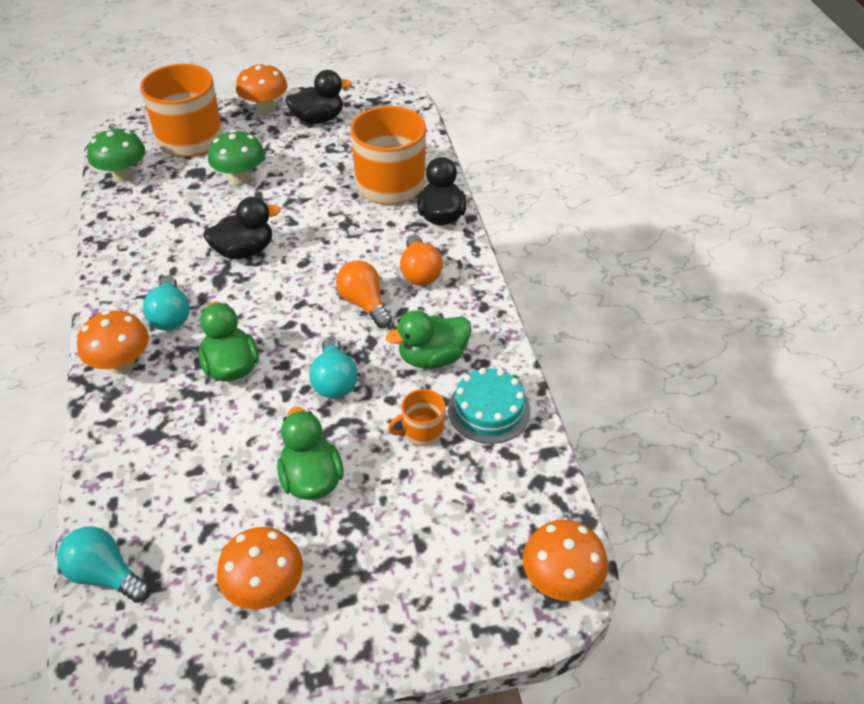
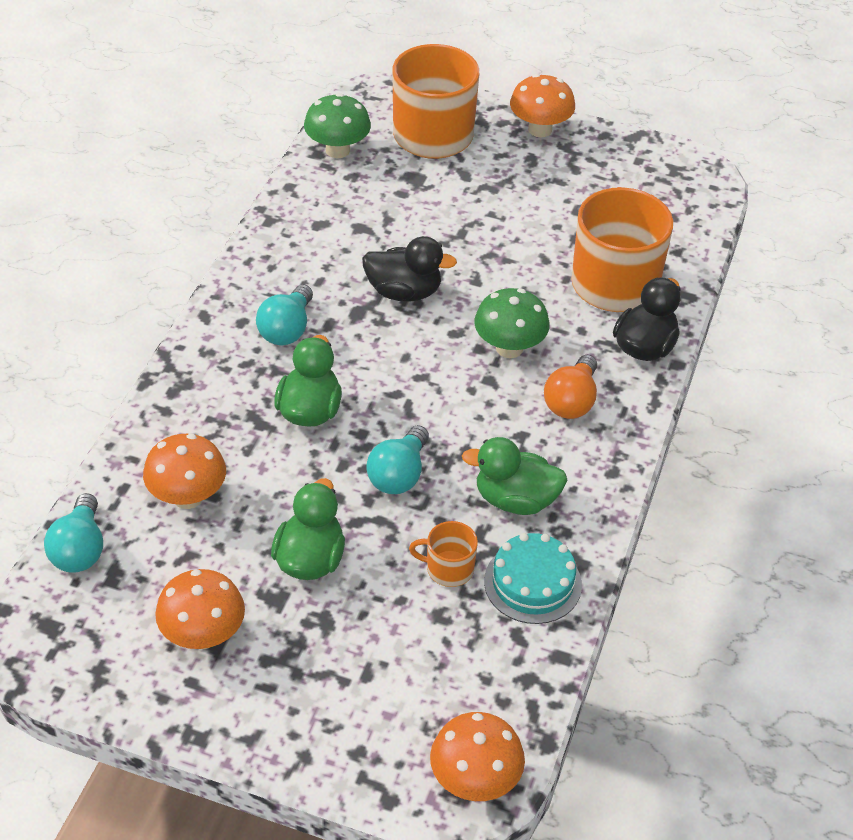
camera: 30 degrees right, 0 degrees up
(106, 574) = (79, 549): turquoise light bulb -> turquoise light bulb turned 150 degrees counterclockwise
(122, 364) = (211, 358): orange mushroom -> orange mushroom (188, 497)
(240, 178) = (456, 205): green mushroom -> green mushroom (509, 348)
(318, 119) = (591, 167): black duck -> none
(364, 303) = (487, 408): orange light bulb -> none

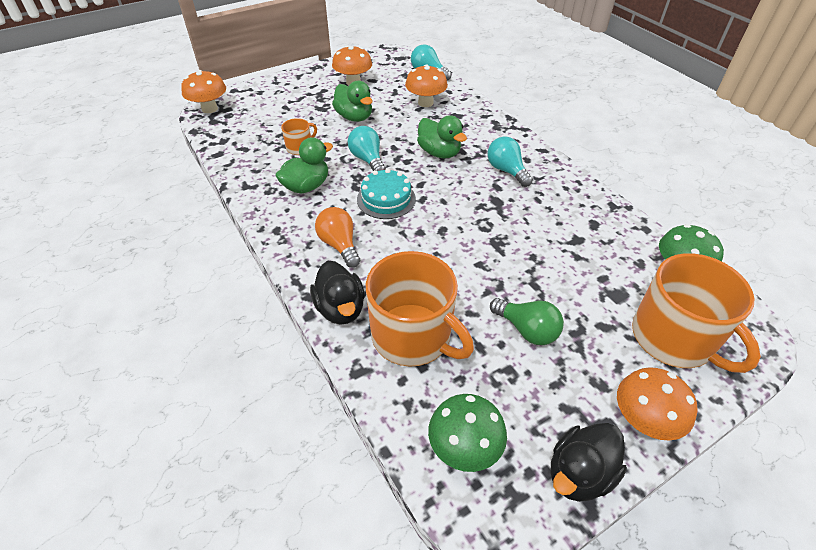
camera: 130 degrees right, 0 degrees up
(404, 292) = (498, 227): black duck -> black duck (579, 474)
(509, 348) = (407, 244): green mushroom -> green mushroom (464, 448)
(523, 217) = (527, 330): none -> green light bulb
(532, 583) = (259, 166): turquoise cake -> turquoise cake (386, 199)

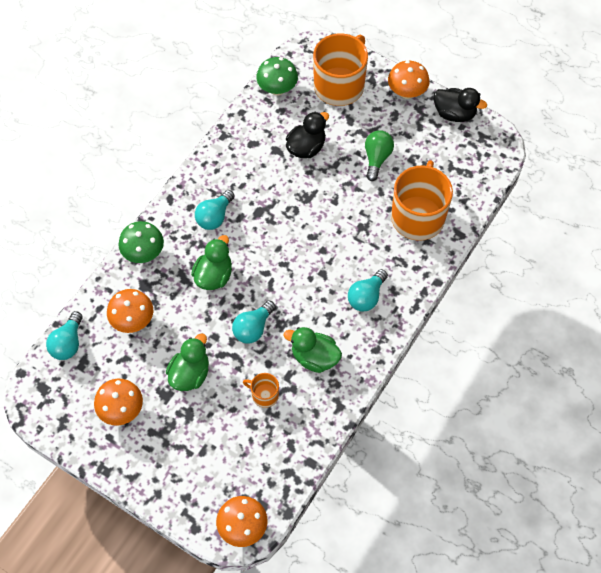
camera: 115 degrees left, 15 degrees up
(339, 245) = (366, 297): orange light bulb -> turquoise light bulb
(340, 308) = (421, 266): black duck -> black duck (306, 148)
(386, 199) = (298, 289): turquoise cake -> none
(464, 448) = (472, 165): green mushroom -> green mushroom (144, 253)

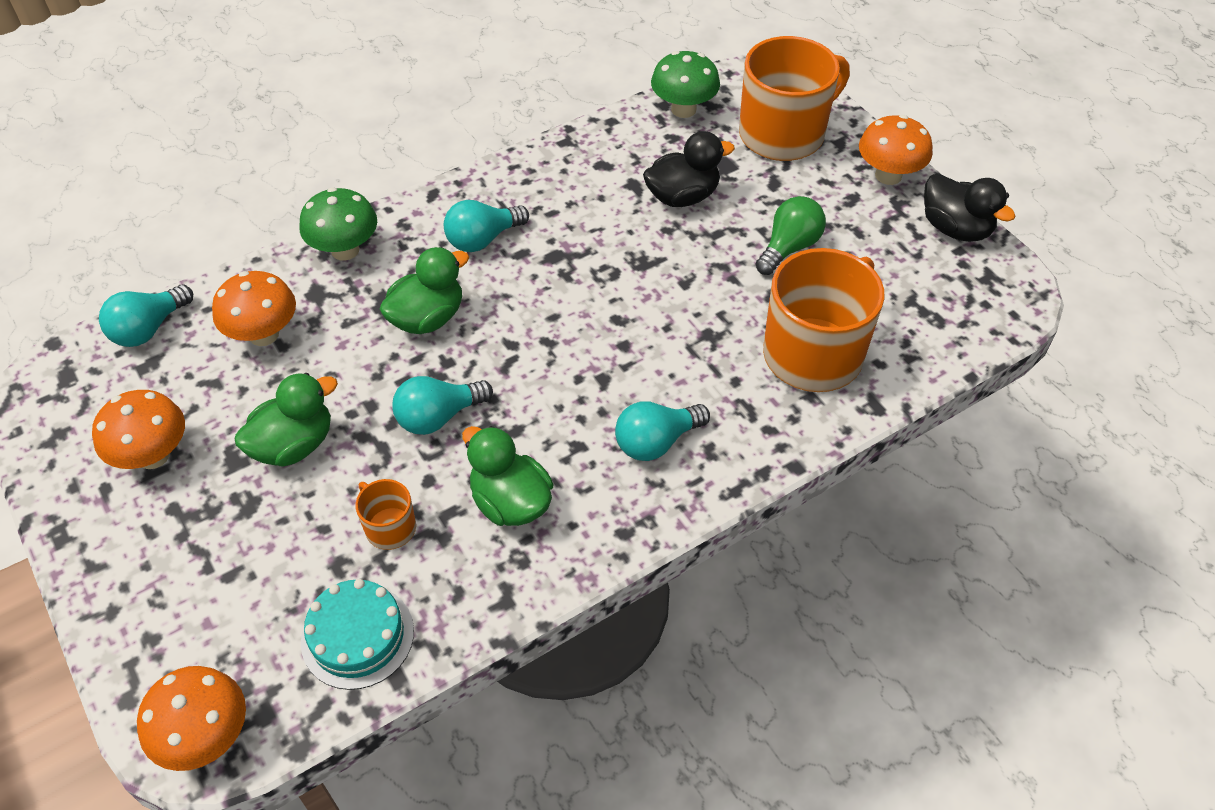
camera: 25 degrees right, 10 degrees down
(282, 452) = (357, 636): none -> turquoise cake

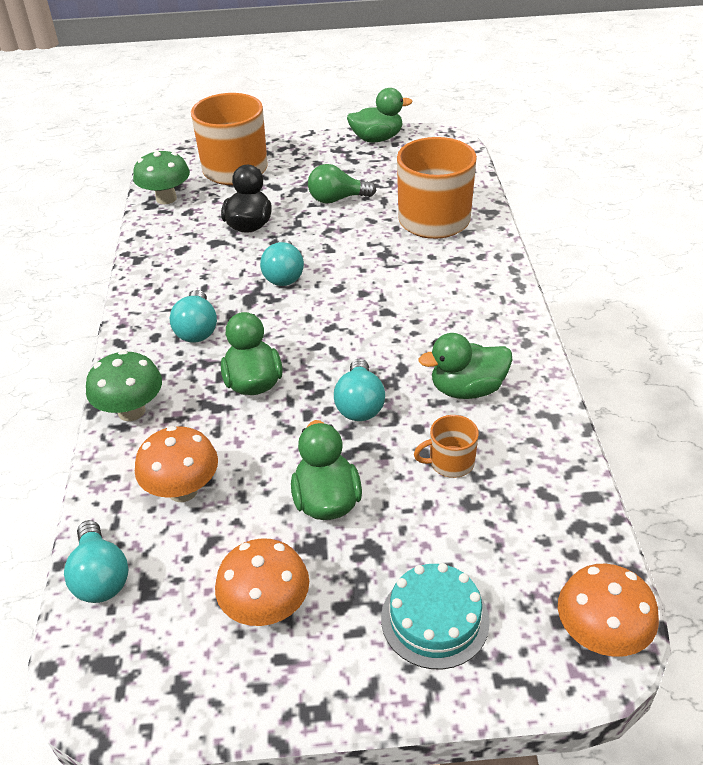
camera: 60 degrees left, 10 degrees down
(357, 636) = (545, 509): turquoise cake -> turquoise cake (434, 619)
(656, 442) = (459, 305): turquoise light bulb -> turquoise light bulb (284, 275)
(789, 247) = (337, 199): green light bulb -> green light bulb turned 75 degrees counterclockwise
(888, 175) = (312, 145): orange mushroom -> none
(955, 228) = (377, 139): black duck -> green duck

